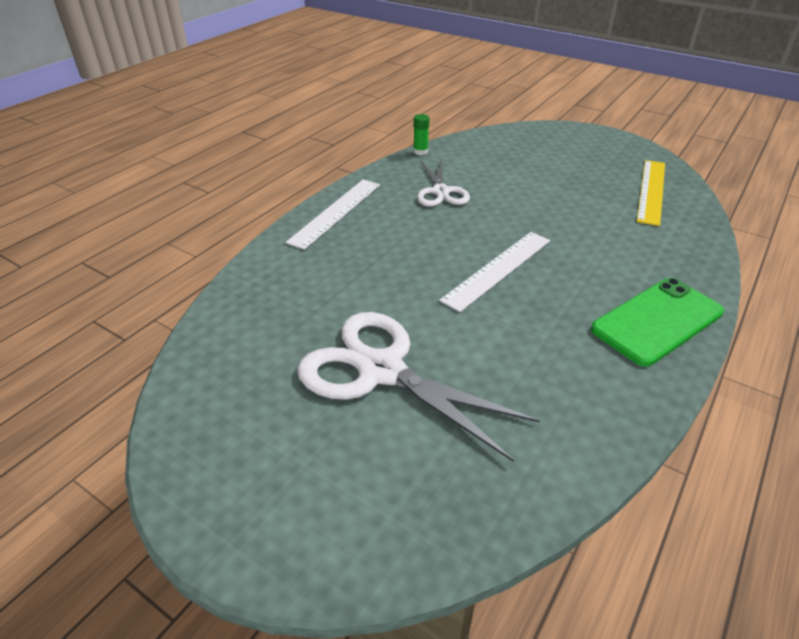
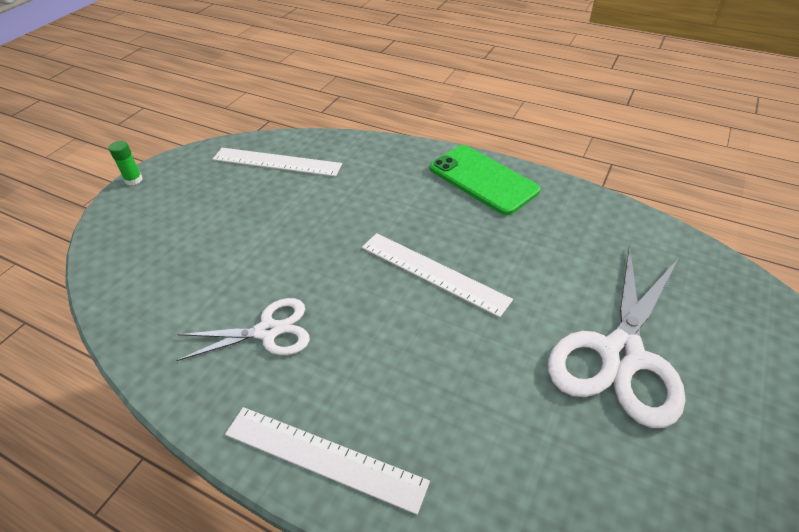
camera: 95 degrees left, 5 degrees up
(420, 151) = (139, 365): green glue stick -> green glue stick (133, 180)
(651, 191) = (277, 162): yellow ruler -> white ruler

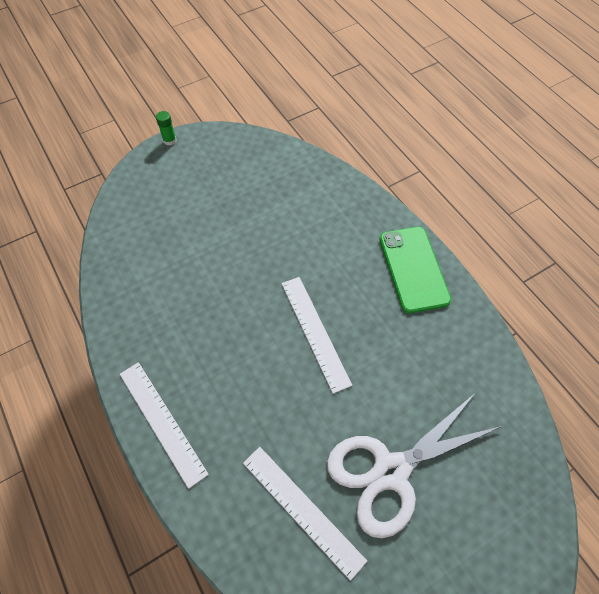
camera: 30 degrees right, 15 degrees up
(268, 331) = (182, 316): white scissors -> none
(277, 162) = (273, 171): white ruler -> white ruler (302, 510)

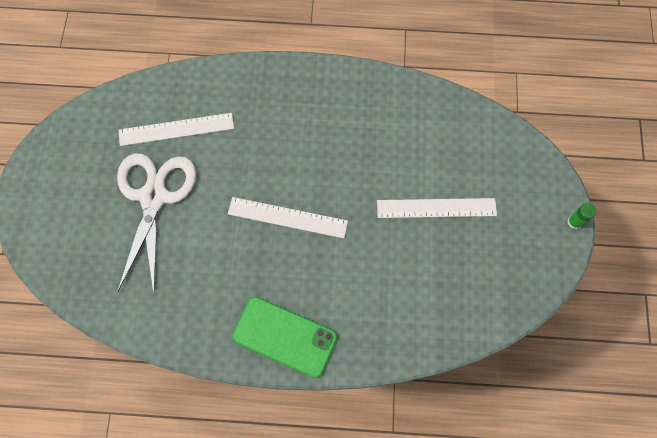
camera: 125 degrees right, 10 degrees up
(162, 422) = (296, 81): white ruler -> white ruler (436, 208)

